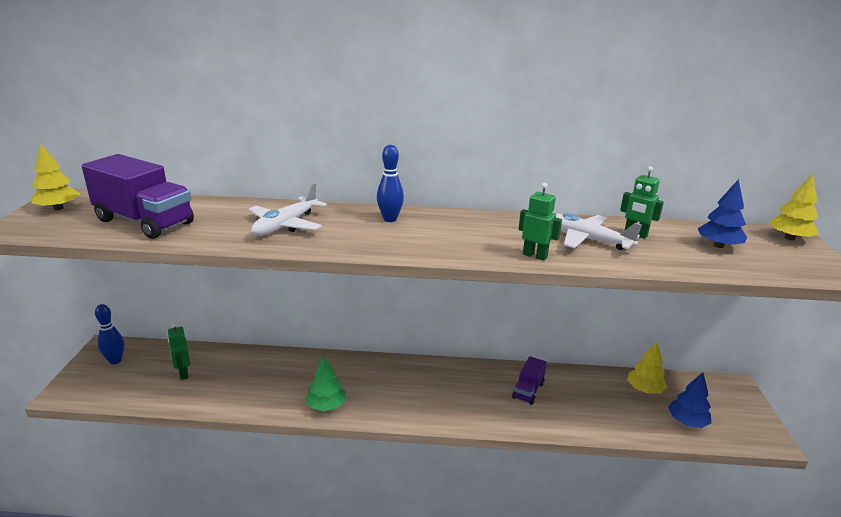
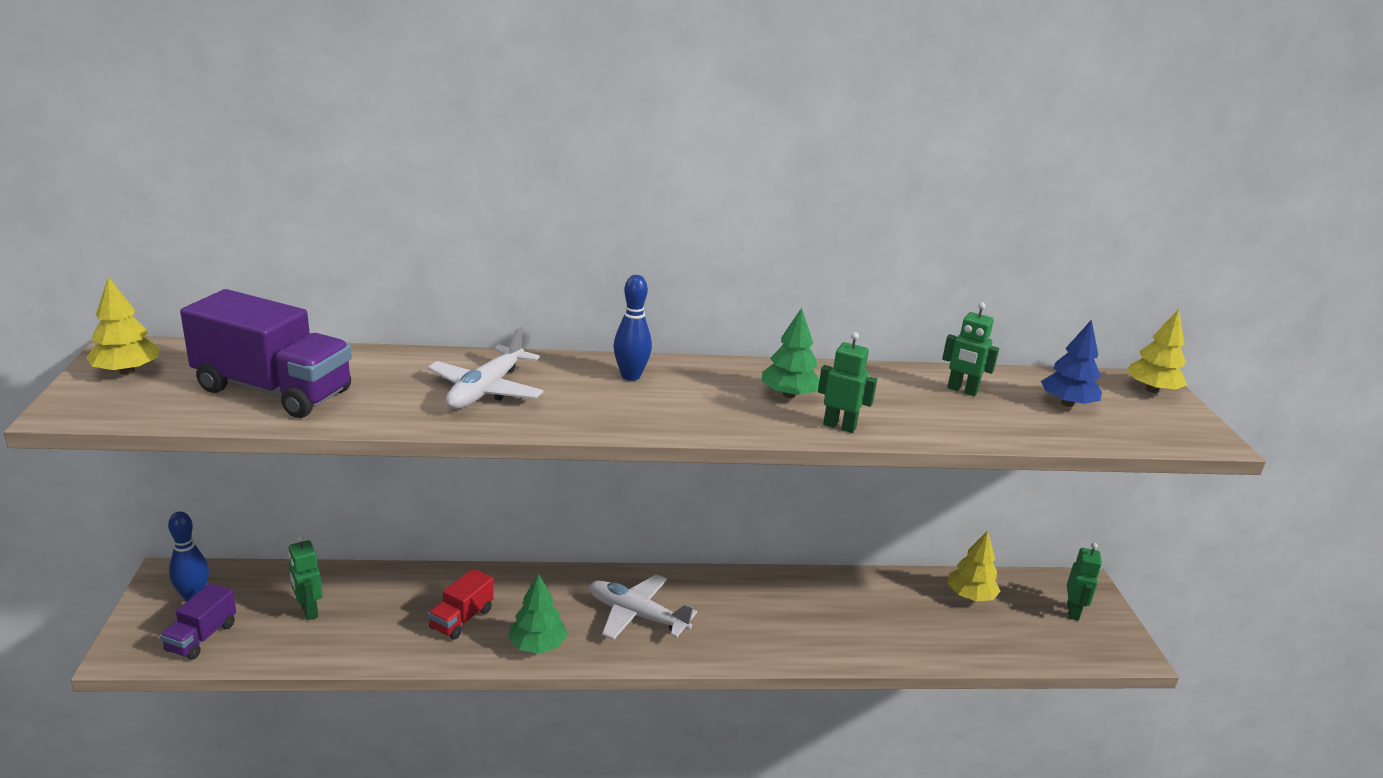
camera: 10 degrees left, 0 degrees up
(280, 385) = (461, 619): none -> red truck
(501, 234) = (789, 395): none -> green tree
(528, 390) = (816, 607): purple truck -> purple truck (201, 637)
(586, 239) = (901, 400): white plane -> white plane (636, 615)
(687, 422) = (1028, 636): blue tree -> none
(724, 405) = (1073, 612): none -> green robot

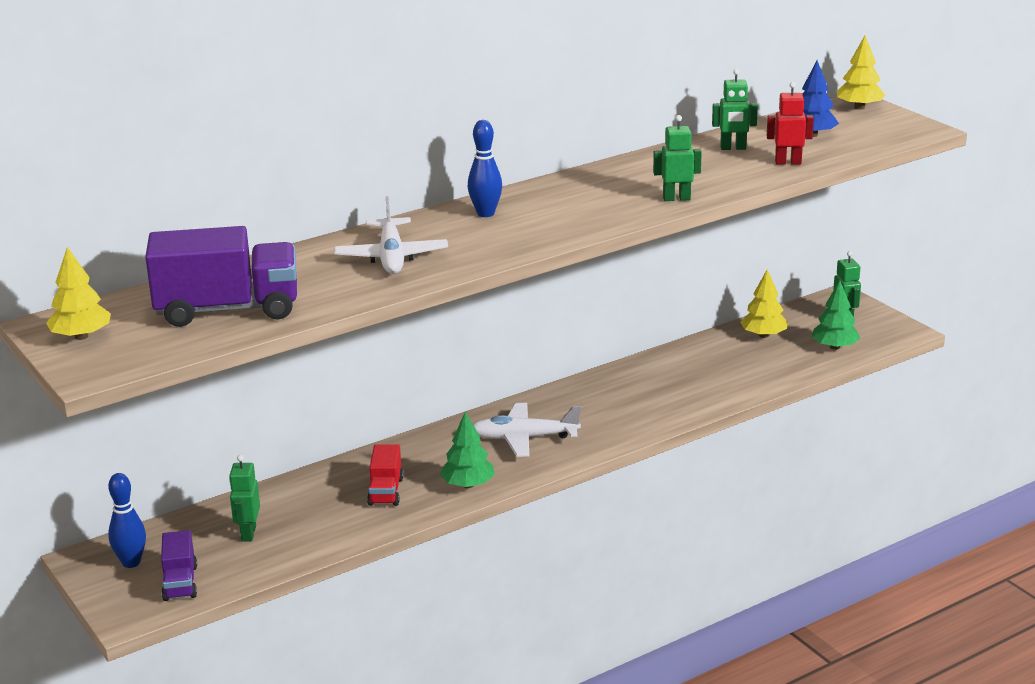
camera: 25 degrees left, 0 degrees up
(308, 611) = (248, 533): green robot -> green robot turned 60 degrees clockwise
(789, 395) = (617, 189): green tree -> green tree (834, 347)
(1008, 426) = (788, 162): none -> red robot

